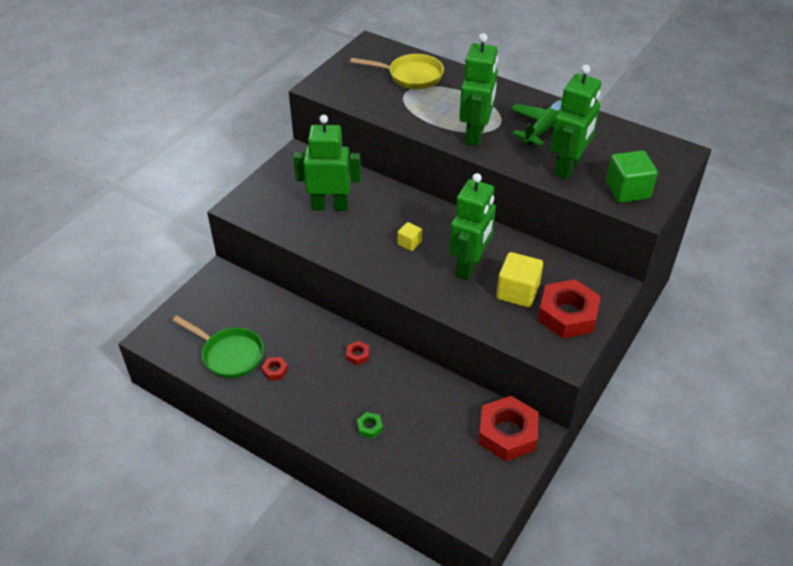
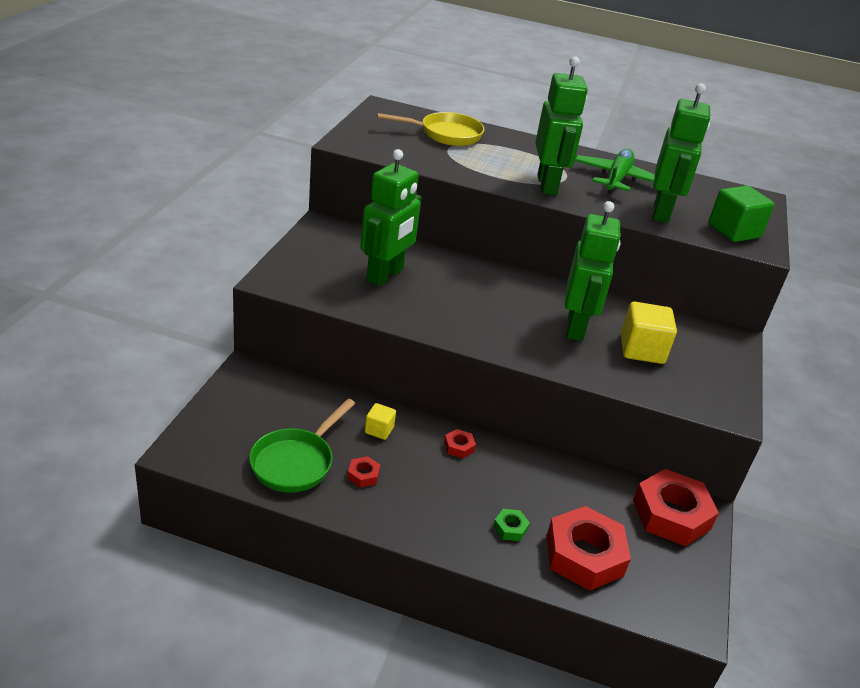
camera: 20 degrees left, 10 degrees down
(229, 354) = (296, 462): green pan -> green pan turned 105 degrees clockwise
(330, 206) = (385, 275): green robot -> green robot turned 135 degrees clockwise
(409, 243) = (497, 308): yellow cube -> yellow cube (379, 430)
(567, 314) = (707, 368): red nut -> red nut (584, 555)

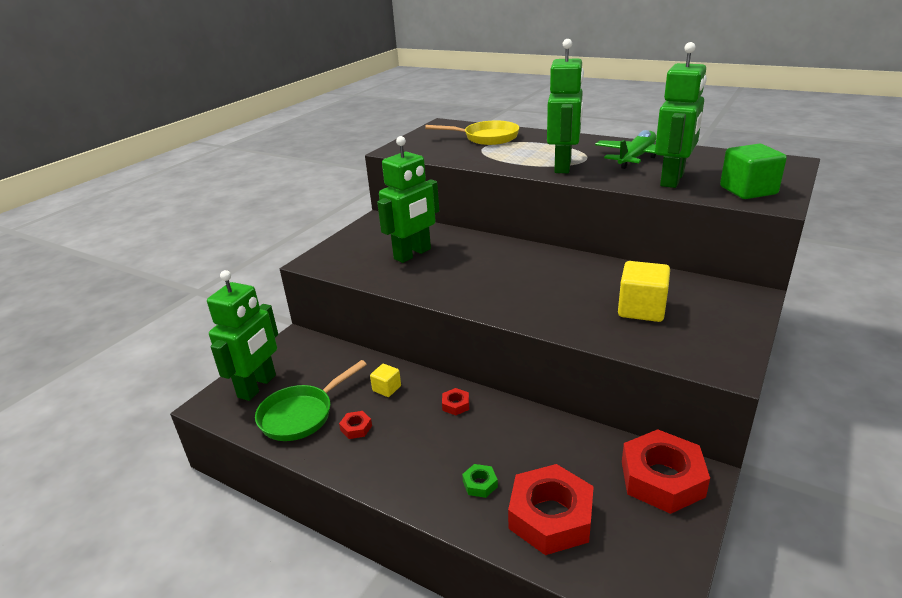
camera: 20 degrees right, 5 degrees down
(576, 327) = (578, 291): green robot -> green robot (257, 386)

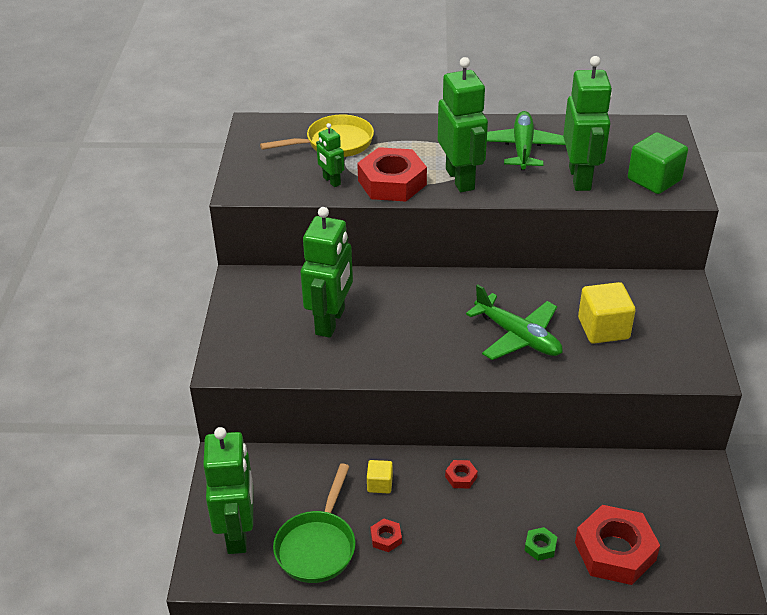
camera: 30 degrees left, 10 degrees up
(461, 154) = (331, 181): none -> green robot
(554, 296) = (518, 337): none -> green plane
(662, 478) = (676, 482): red nut -> red nut (392, 182)

